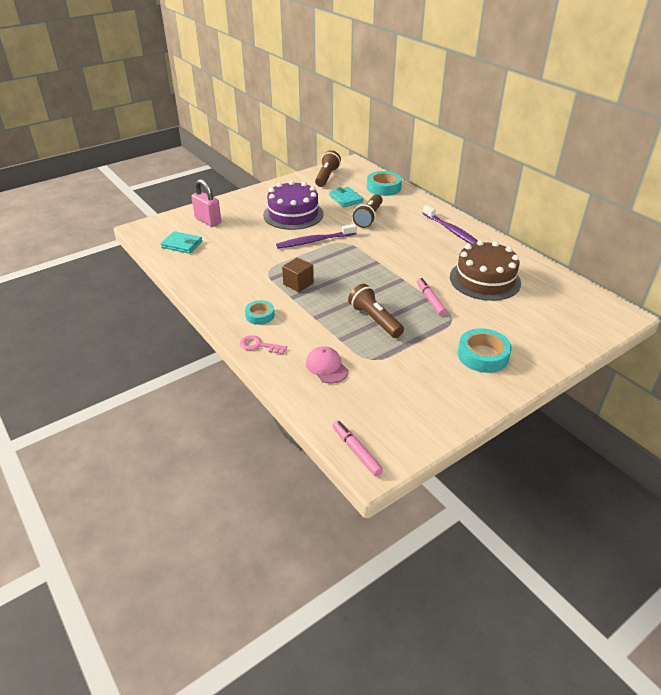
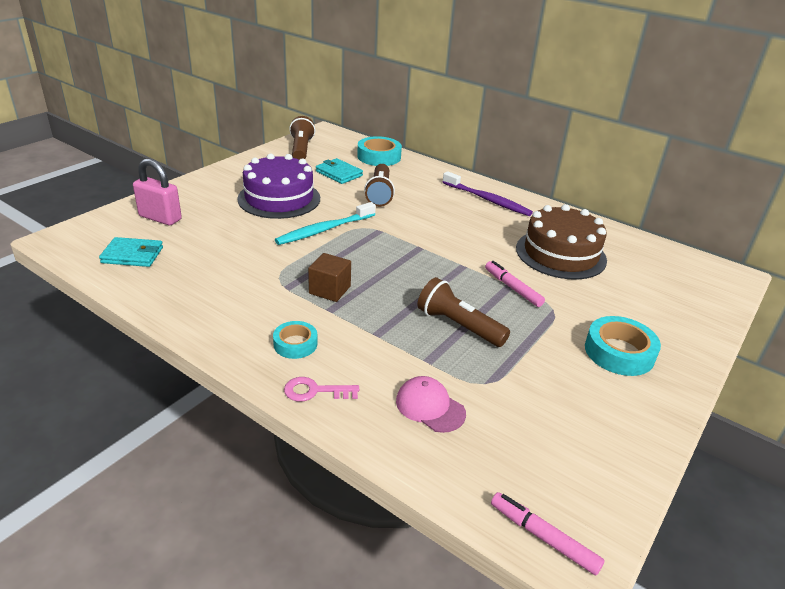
camera: 20 degrees left, 5 degrees down
(315, 241) = (325, 230): purple toothbrush -> turquoise toothbrush

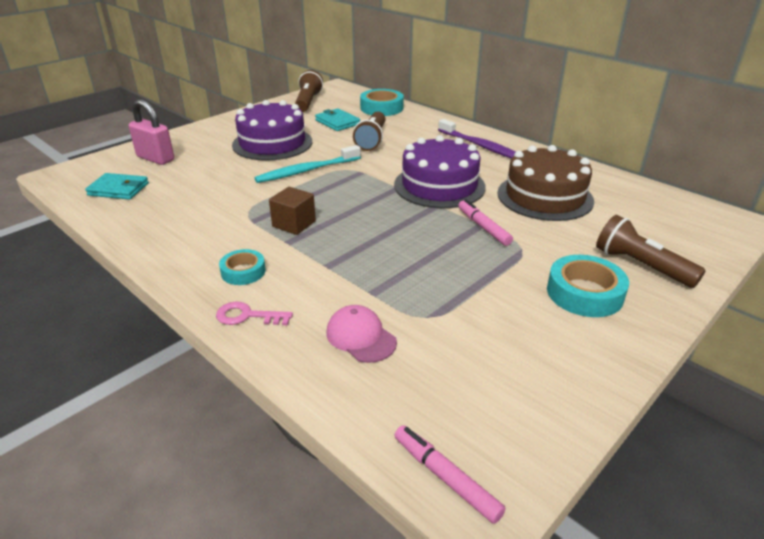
camera: 10 degrees right, 0 degrees up
(458, 326) = (415, 261): brown flashlight -> brown flashlight (640, 266)
(459, 244) = (439, 185): none -> purple cake

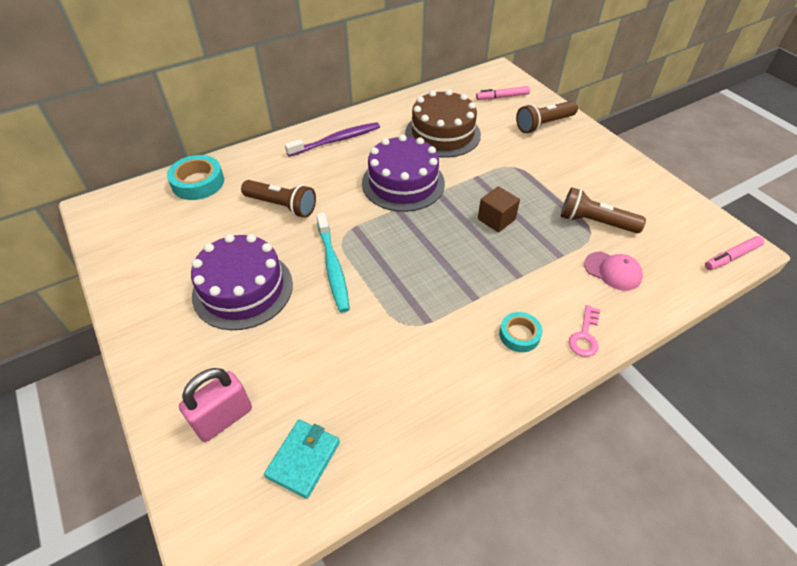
camera: 75 degrees left, 15 degrees up
(294, 224) = (443, 290): brown cube -> brown cube (496, 219)
(308, 102) = (128, 241): brown flashlight -> brown flashlight (595, 222)
(337, 122) = (216, 224): turquoise wallet -> none
(361, 337) = (612, 271): pink cap -> pink cap turned 120 degrees counterclockwise
(483, 227) = (480, 176): pink marker -> pink marker (502, 97)
(584, 293) = (570, 156): turquoise tape -> none

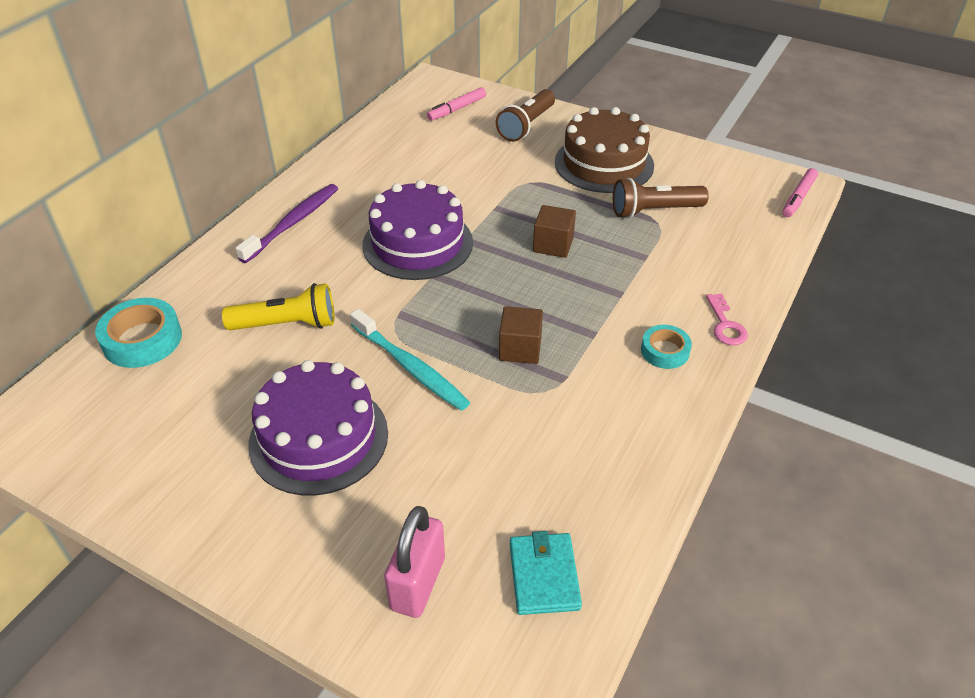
camera: 30 degrees left, 5 degrees down
(282, 206) = (287, 324): brown flashlight -> yellow flashlight
(414, 286) = (520, 349): none -> brown cube
(442, 134) = (420, 172): brown cake -> brown cake (604, 163)
(612, 271) = (705, 252): pink cap -> none

